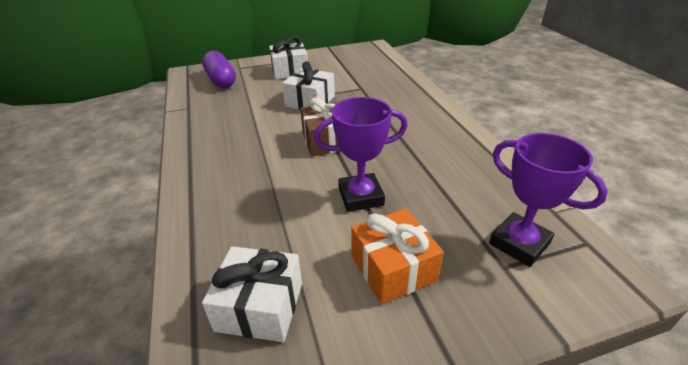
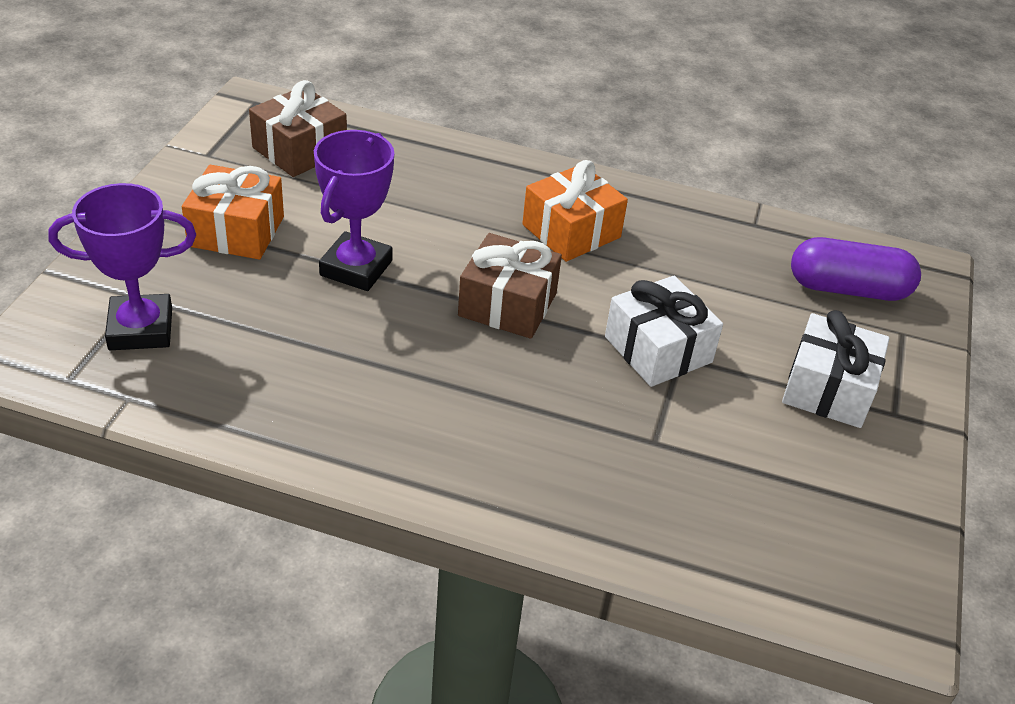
camera: 120 degrees right, 5 degrees up
(245, 147) = (571, 231): none -> orange gift
(260, 306) = (300, 150): white gift -> brown gift

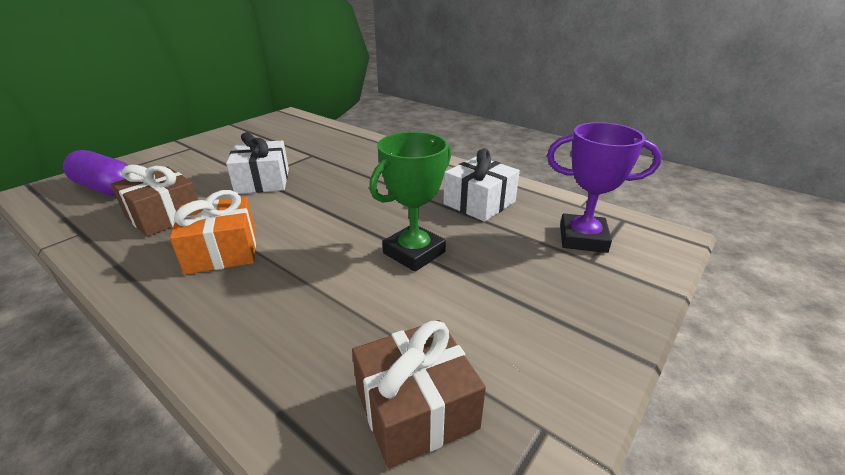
camera: 155 degrees left, 10 degrees down
(236, 231) = (510, 302): orange gift -> none
(356, 268) = (414, 252): purple trophy -> green trophy
(507, 304) = (324, 213): brown gift -> brown gift (164, 216)
(828, 389) = (204, 157): white gift -> white gift (479, 203)

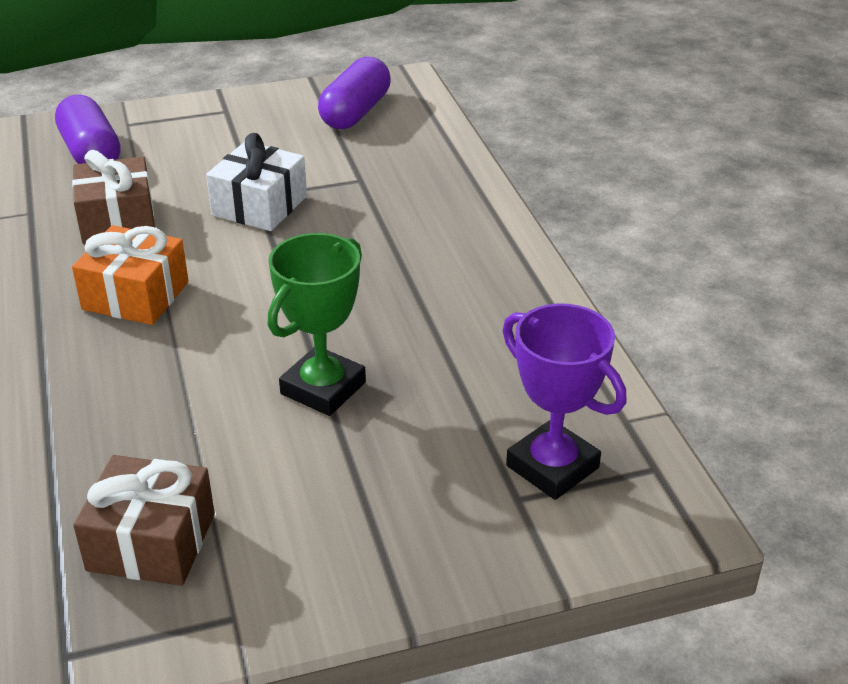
camera: 35 degrees right, 5 degrees up
(275, 131) = (356, 112): none -> purple capsule
(414, 252) = (323, 388): green trophy -> green trophy turned 45 degrees counterclockwise
(479, 203) = (488, 353): white gift -> none

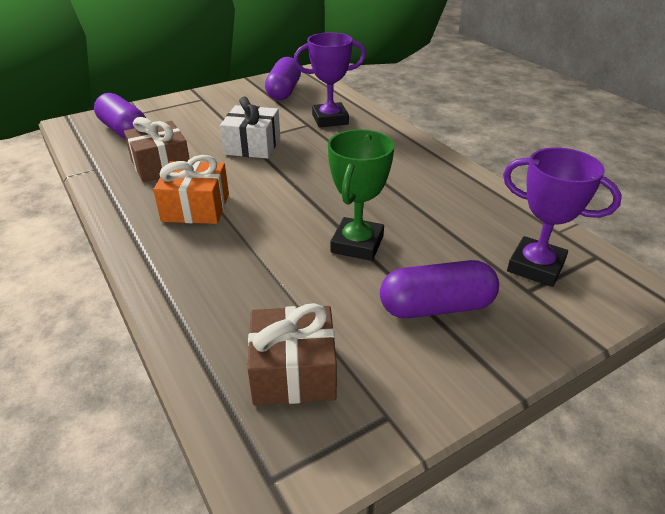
camera: 15 degrees left, 0 degrees up
(376, 497) = (436, 307): none -> purple capsule
(398, 175) = (330, 119): none -> purple trophy

